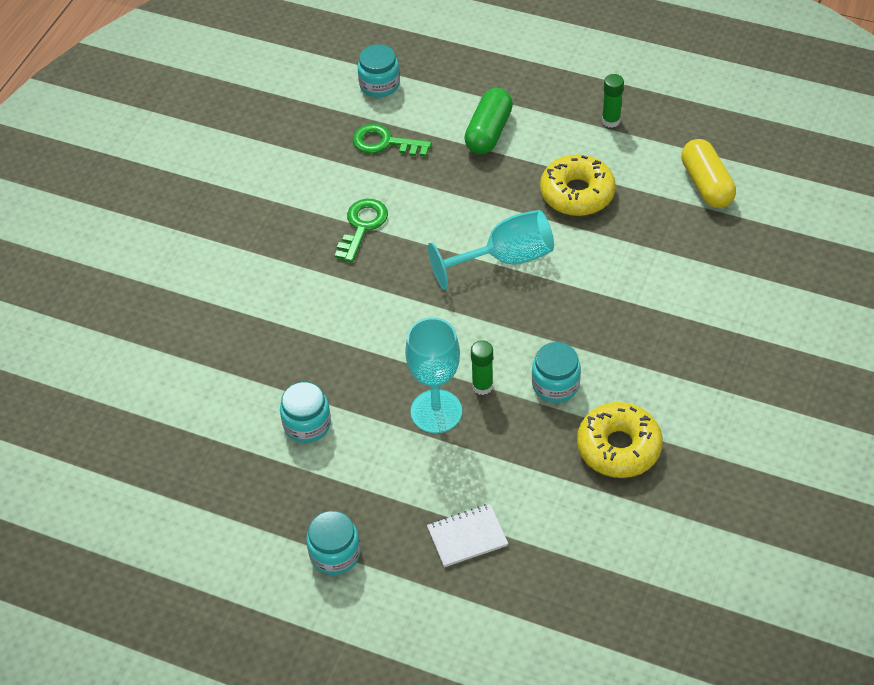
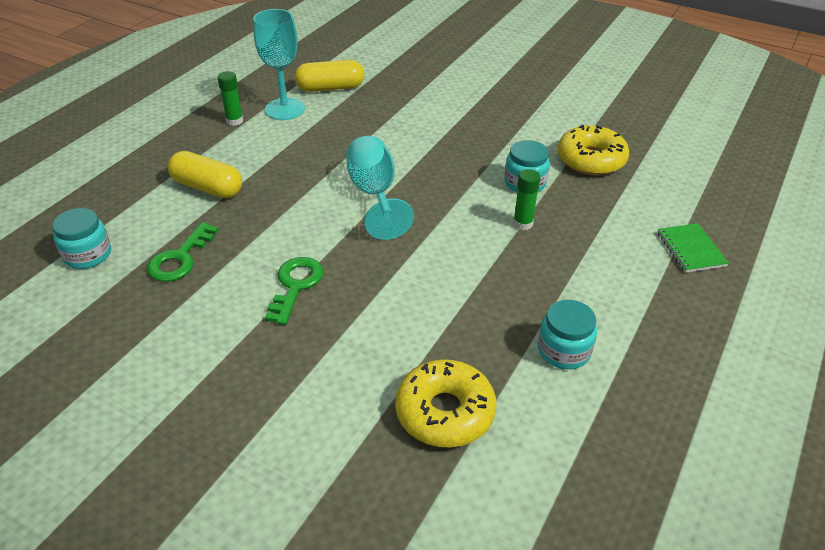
camera: 85 degrees left, 10 degrees down
(335, 554) = (726, 340): turquoise jar -> none
(362, 226) = (295, 286): green key -> green key turned 75 degrees clockwise
(436, 411) = (550, 255): turquoise goblet -> turquoise goblet (284, 109)
(467, 537) = (691, 249): white notebook -> green notebook
(489, 132) = (207, 187): green capsule -> yellow capsule
(577, 193) = (311, 147): yellow donut -> yellow donut (445, 412)

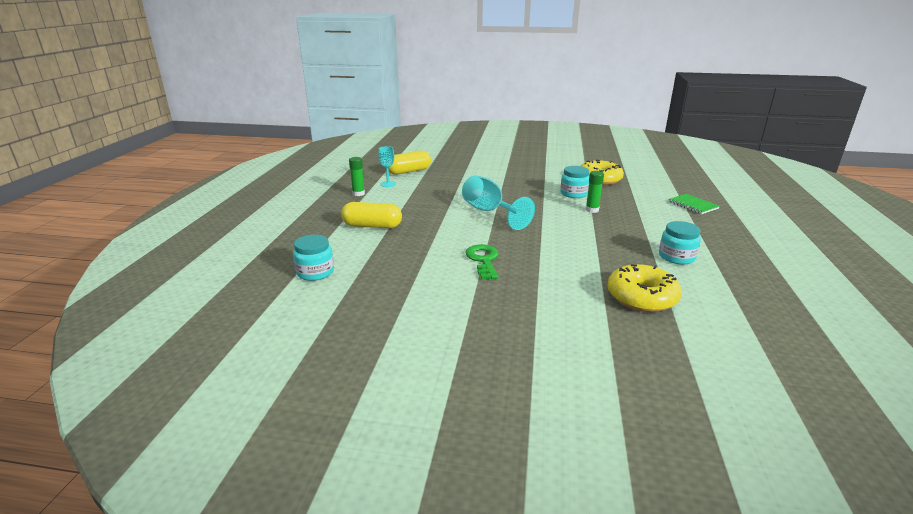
camera: 20 degrees left, 15 degrees down
(180, 258) = (388, 262): green key -> none
(284, 109) = (388, 184): turquoise goblet -> turquoise goblet, size x0.54

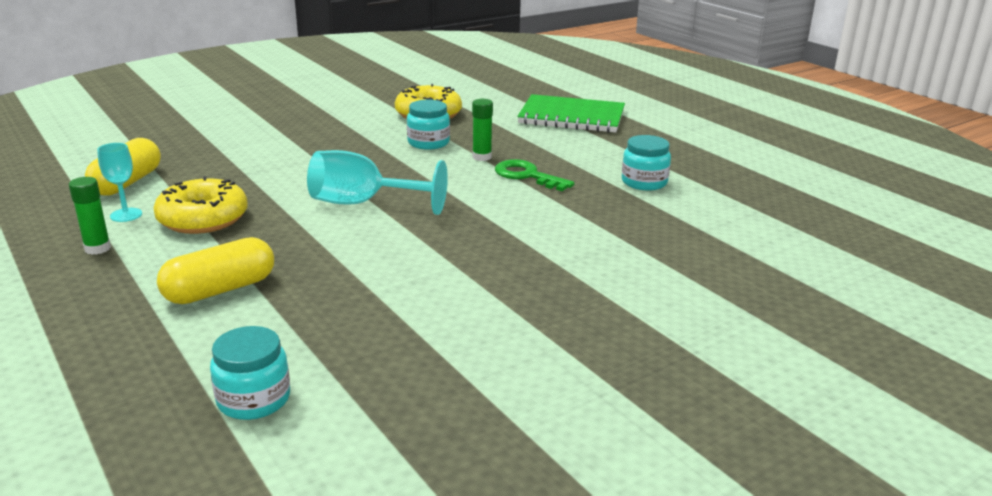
camera: 45 degrees left, 0 degrees up
(483, 260) = (463, 270): green key -> green key (527, 176)
(641, 297) = (681, 239): yellow donut -> yellow donut (203, 219)
(693, 205) = (571, 117): green notebook -> green notebook, size x1.87

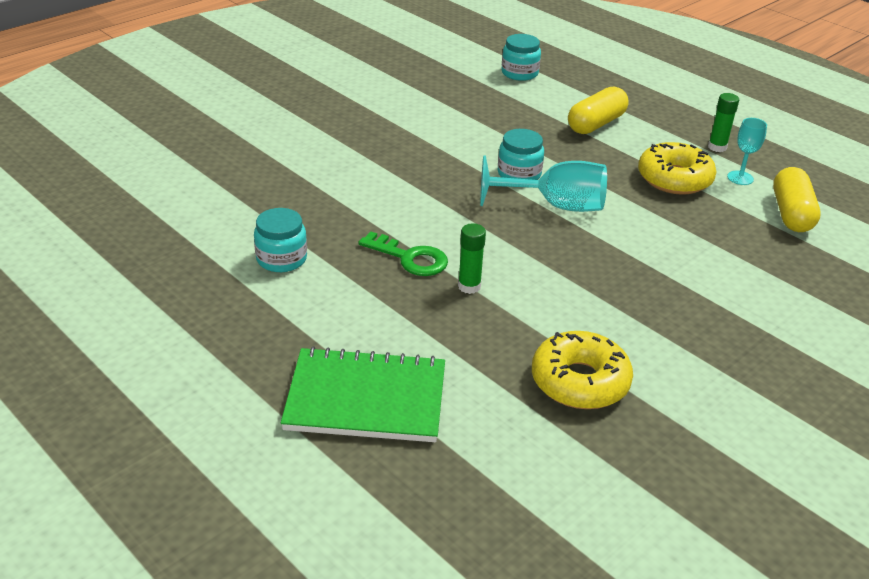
camera: 170 degrees right, 10 degrees up
(428, 143) = (544, 309): turquoise jar -> turquoise jar (519, 174)

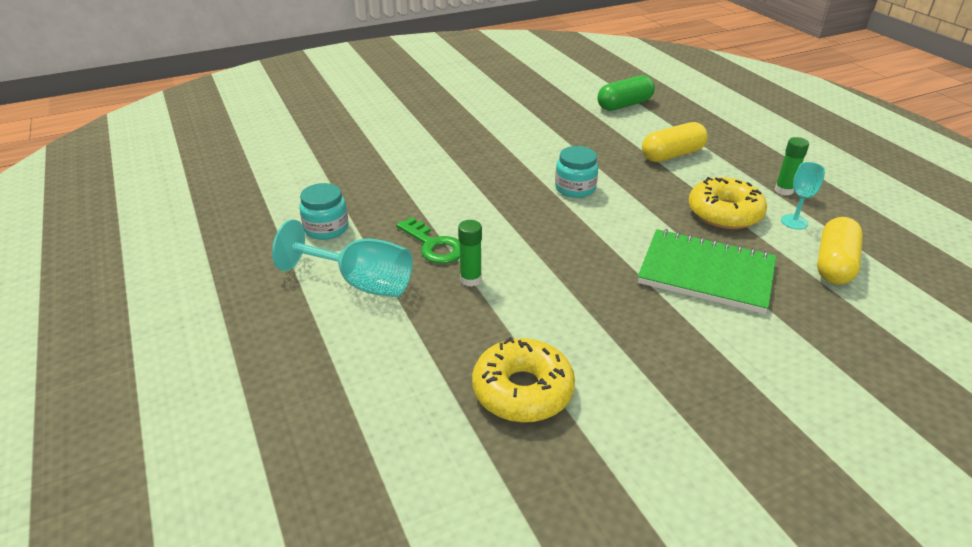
camera: 20 degrees right, 0 degrees up
(366, 398) = (315, 364): green notebook -> green notebook (706, 273)
(519, 73) = (624, 105): turquoise jar -> green capsule
(555, 206) = (593, 220): turquoise goblet -> turquoise goblet (361, 283)

